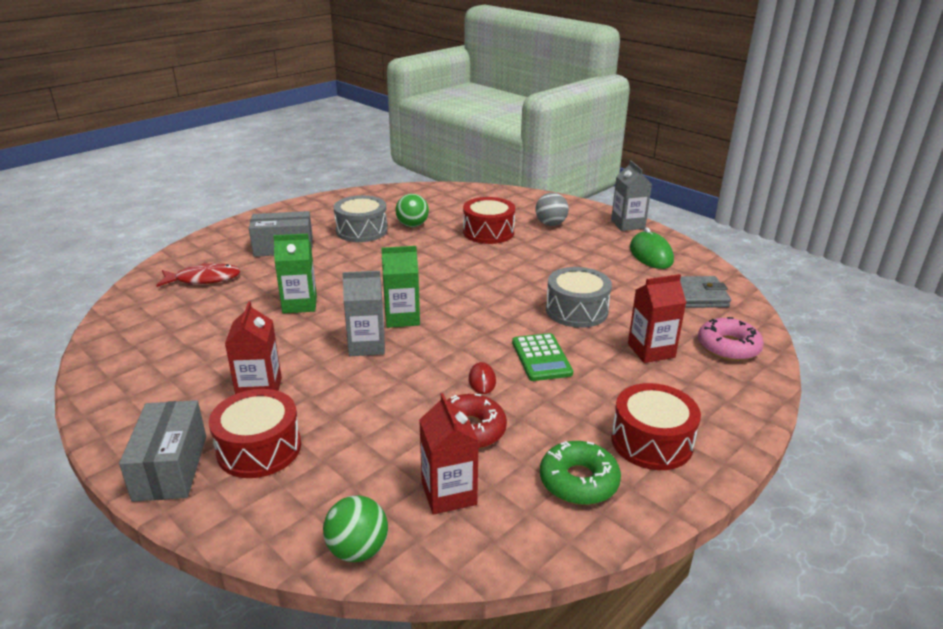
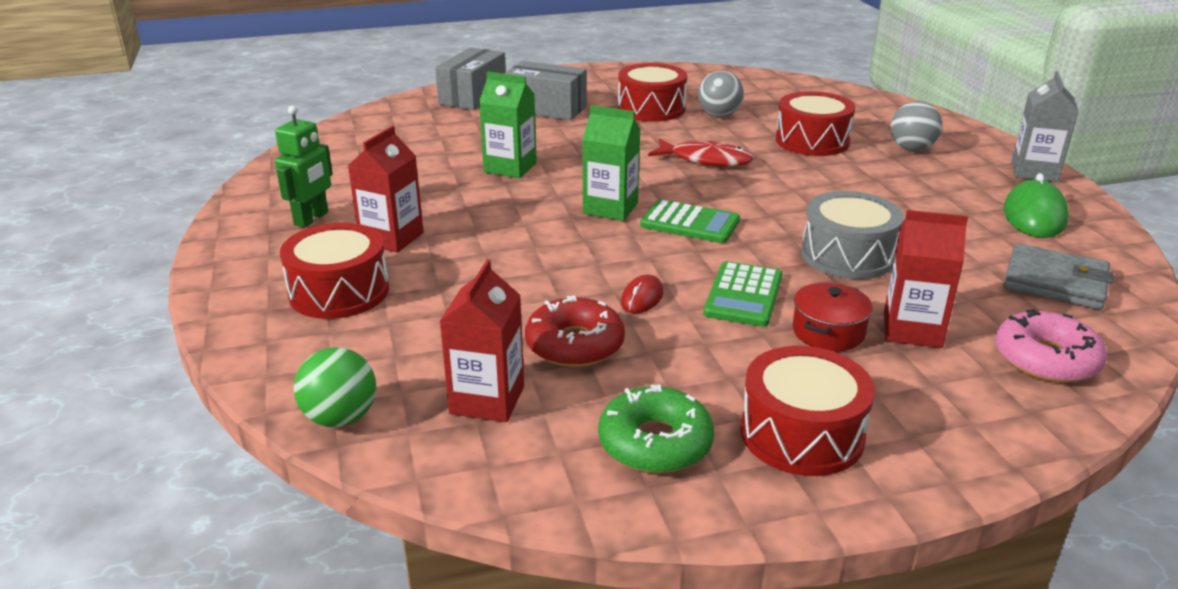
camera: 30 degrees right, 0 degrees up
(171, 467) = (247, 283): grey box -> grey box (473, 96)
(175, 393) = (311, 219): none -> green robot
(204, 279) = (437, 122): red fish -> red fish (705, 160)
(361, 231) = (651, 109): grey drum -> red drum
(367, 345) = (543, 226): grey carton -> none
(412, 225) = (719, 115): green ball -> grey ball
(464, 314) = (690, 223): none -> green calculator
(609, 367) = (828, 332): none -> red pot

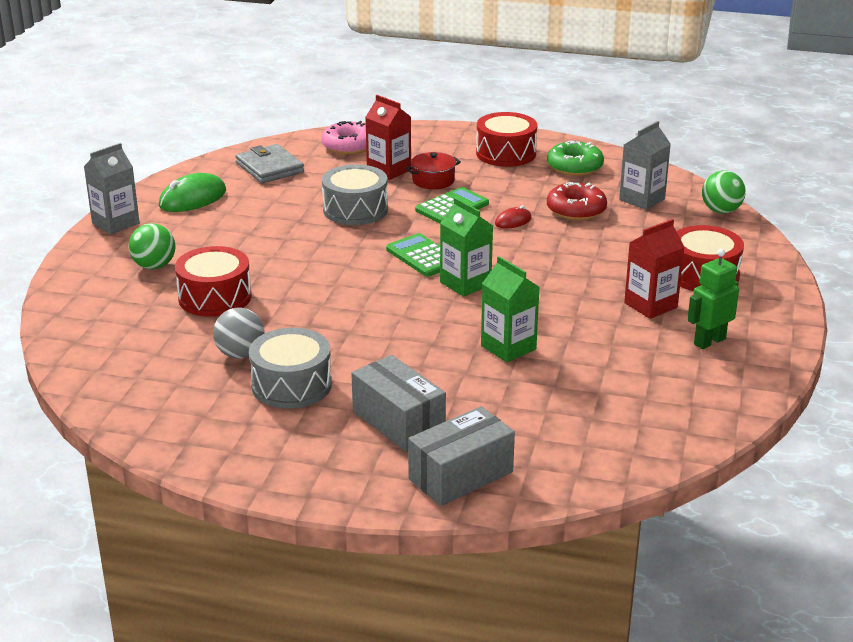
camera: 150 degrees left, 0 degrees up
(487, 400) = (642, 199): red carton -> grey carton
(651, 109) = (291, 385): red drum -> grey drum
(705, 160) = (333, 305): red fish -> none
(911, 149) = (154, 266): grey ball -> green ball

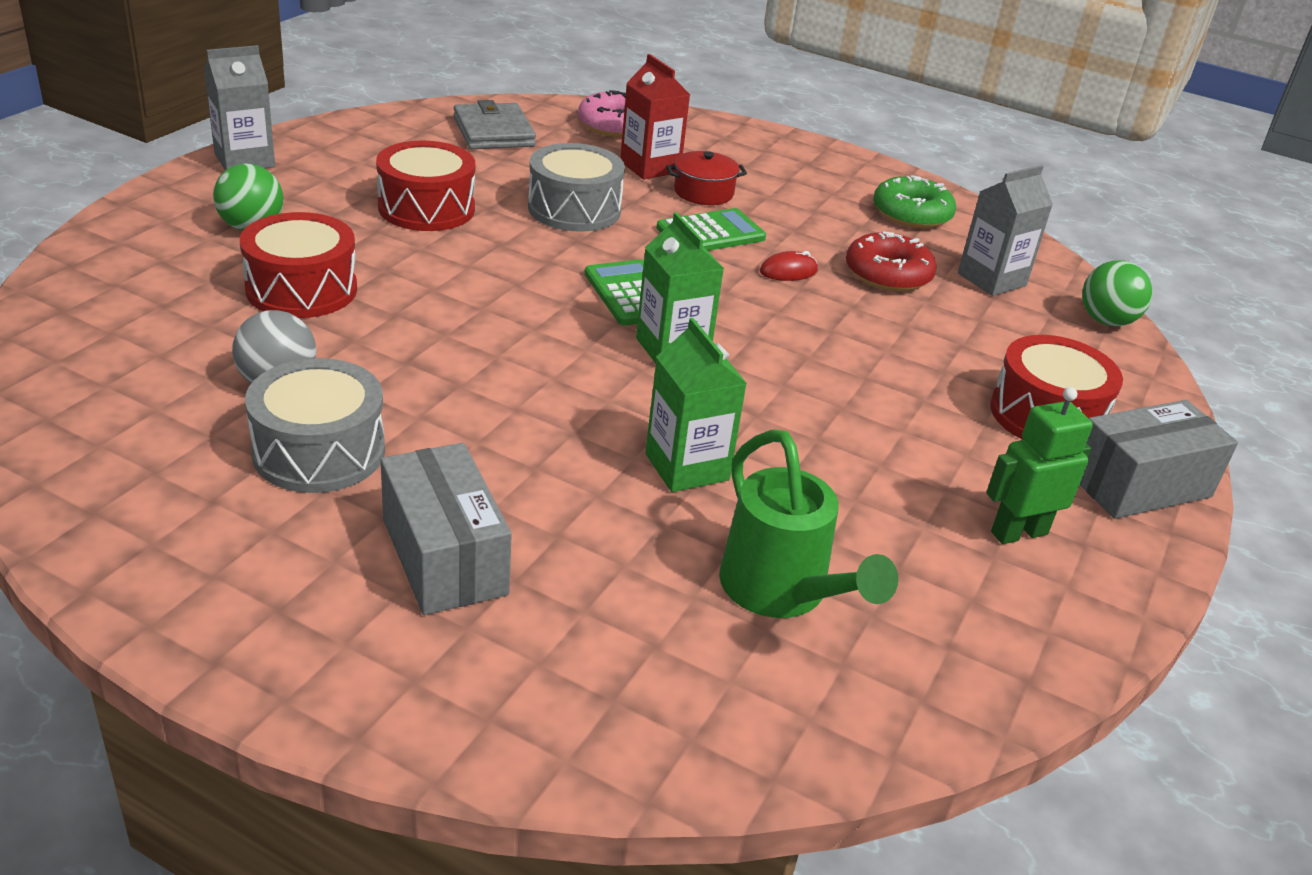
camera: 10 degrees right, 5 degrees up
(192, 198) = (367, 150): green mouse -> none
(460, 475) = (489, 687): grey box -> grey box (1139, 485)
(506, 153) = (822, 177): red drum -> red drum (426, 208)
(592, 399) = (781, 592): none -> green watering can
(650, 305) = (944, 447): red carton -> none

